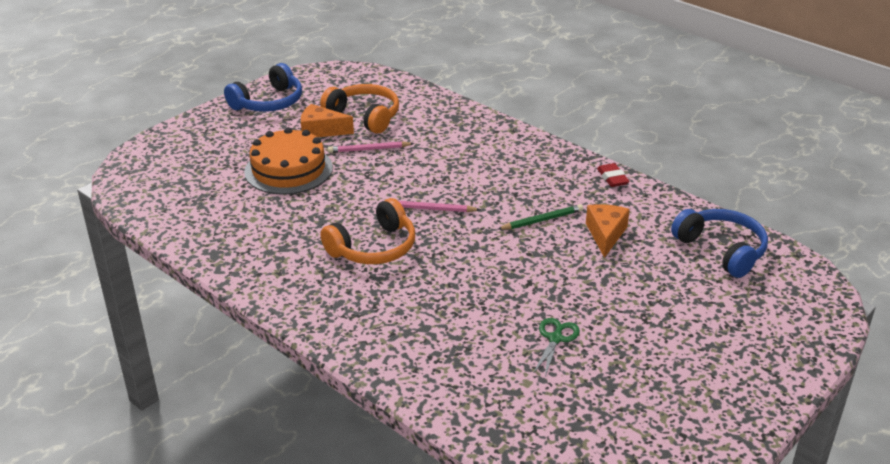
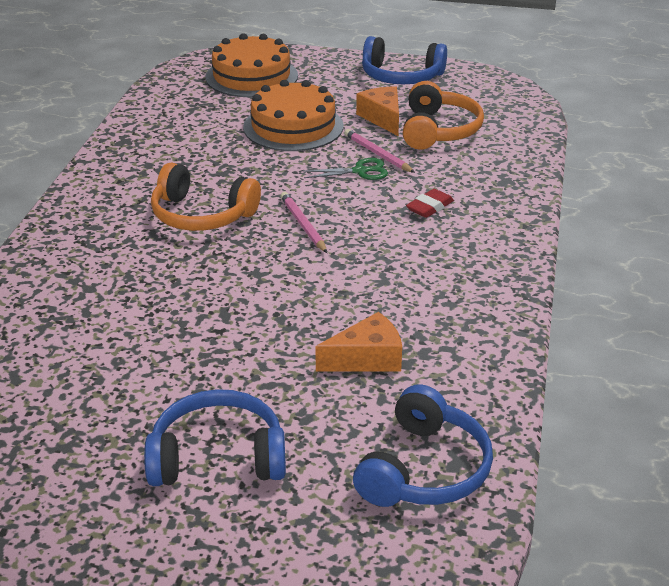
camera: 60 degrees right, 0 degrees up
(182, 162) = (251, 76): none -> orange cake
(542, 220) = (352, 302): green pencil -> none
(555, 339) = (126, 379): green scissors -> green scissors (360, 171)
(612, 178) = (502, 328): red eraser -> red eraser (429, 207)
(664, 322) = (218, 457): none -> blue headphones

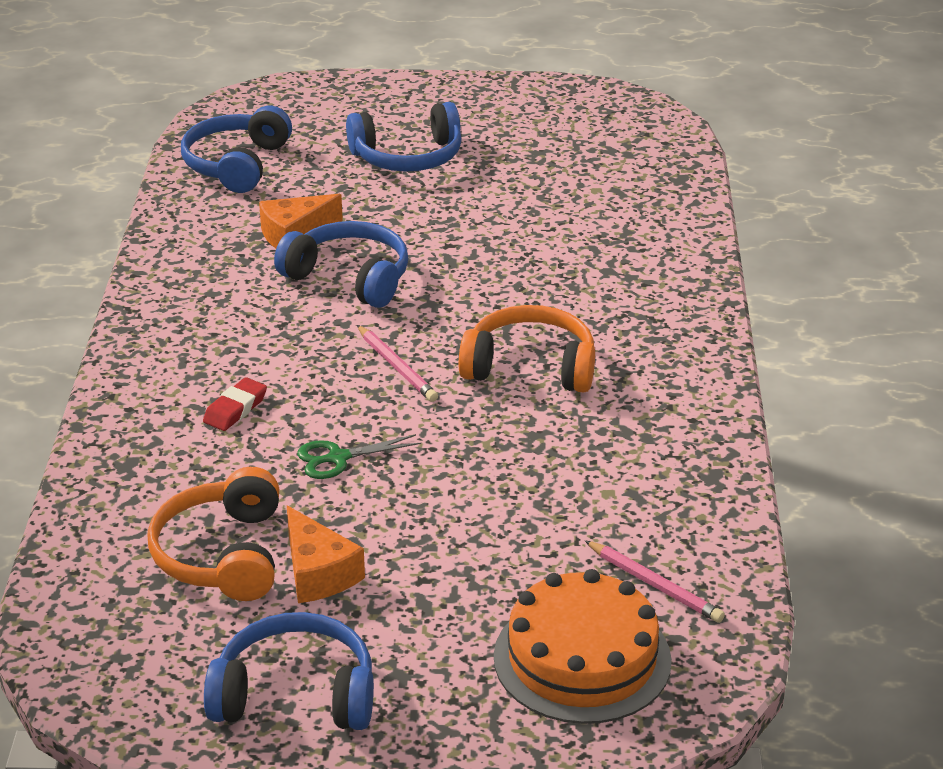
camera: 170 degrees right, 0 degrees up
(293, 126) = (462, 536): orange cake -> none
(323, 304) = (349, 278): none -> blue headphones
(377, 154) = (317, 493): pink pencil -> pink pencil (655, 585)

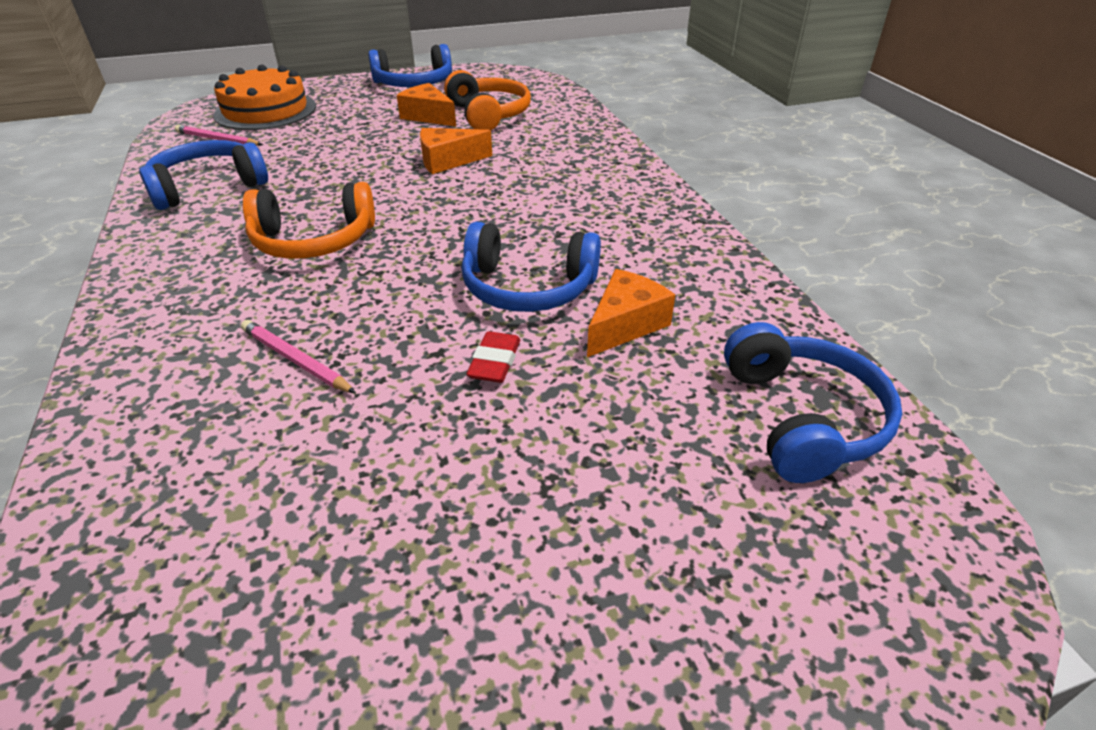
camera: 160 degrees right, 5 degrees up
(235, 409) = (542, 173): red eraser -> red eraser (494, 362)
(338, 458) = (448, 161): green scissors -> orange cheese
(397, 367) = (435, 220): pink pencil -> pink pencil (295, 360)
(408, 157) = (573, 508): blue headphones -> blue headphones (208, 187)

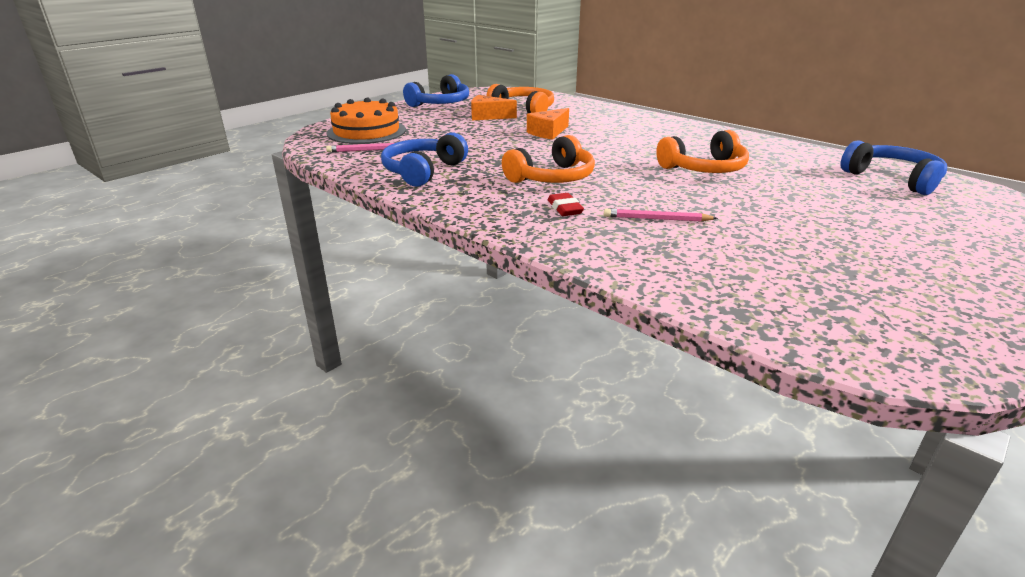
camera: 30 degrees left, 10 degrees down
(494, 362) = (748, 195): red eraser -> red eraser (564, 208)
(528, 287) = (704, 168): blue headphones -> orange headphones
(625, 324) = (773, 170): orange cheese -> none

